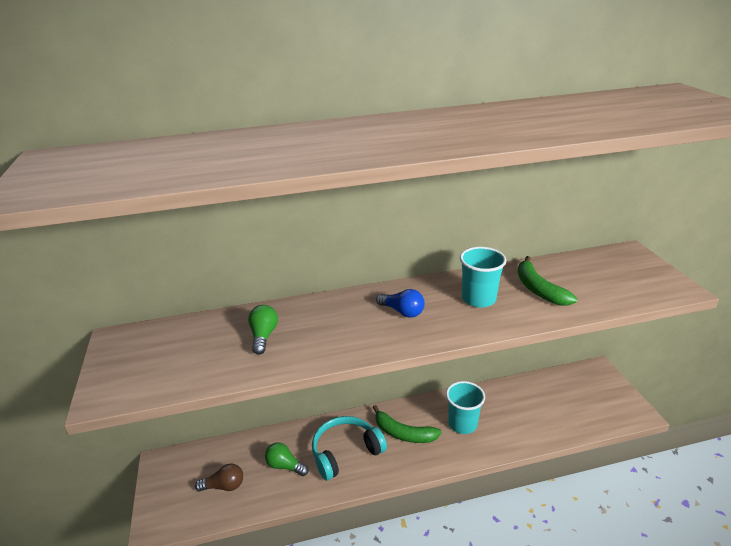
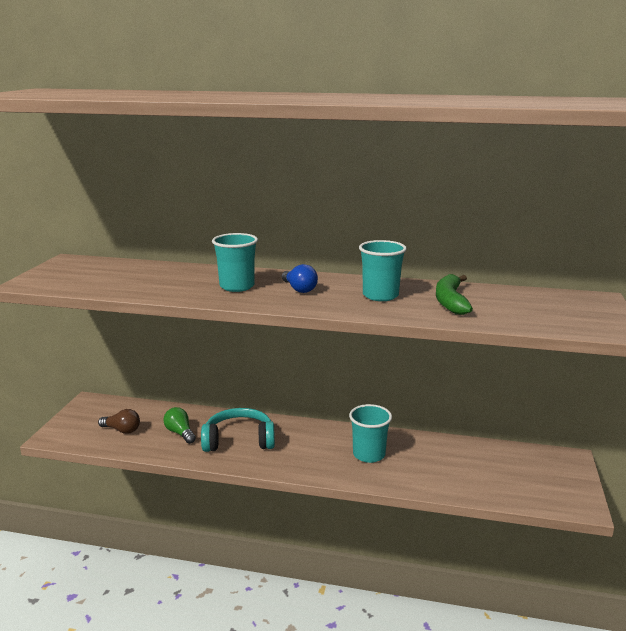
camera: 25 degrees right, 10 degrees down
(263, 336) = (169, 279): green light bulb -> none
(342, 326) = (237, 286): none -> turquoise cup
(403, 433) = (304, 444): green banana -> none

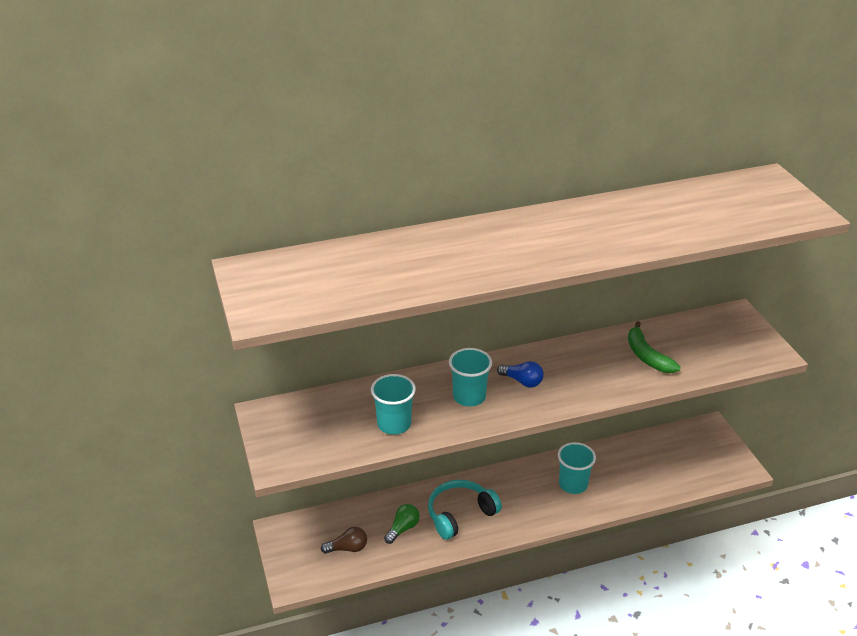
camera: 30 degrees left, 15 degrees up
(180, 433) = (403, 528): green light bulb -> green light bulb turned 105 degrees clockwise
(380, 295) = (591, 367): turquoise cup -> turquoise cup (394, 424)

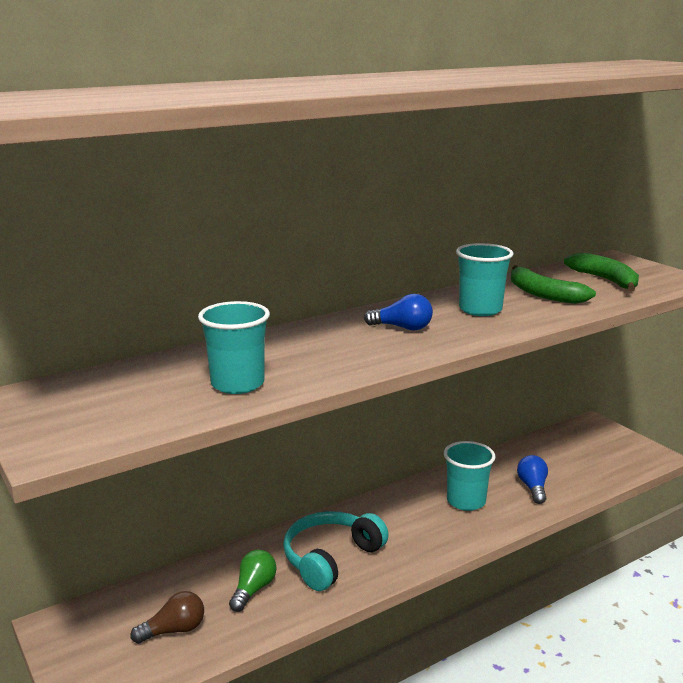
camera: 15 degrees left, 15 degrees down
(469, 397) = (337, 348): turquoise cup -> turquoise cup (480, 309)
(629, 482) = (533, 488): none -> blue light bulb
(708, 344) = (605, 280): none -> green banana

